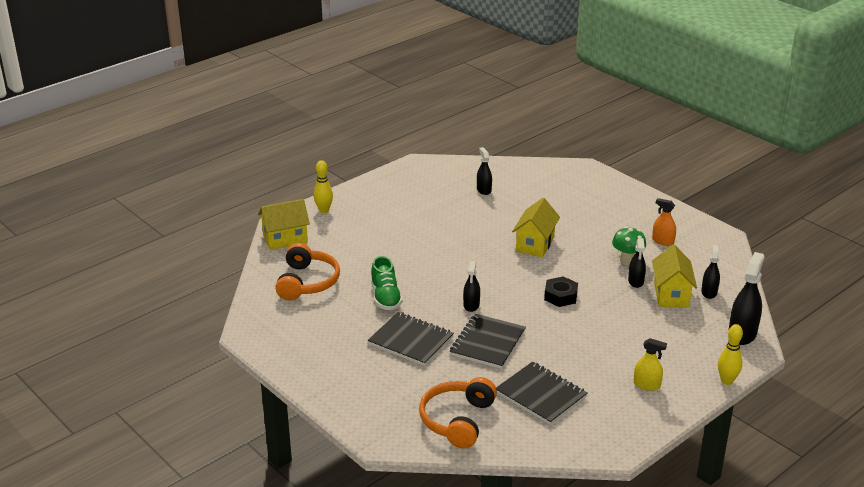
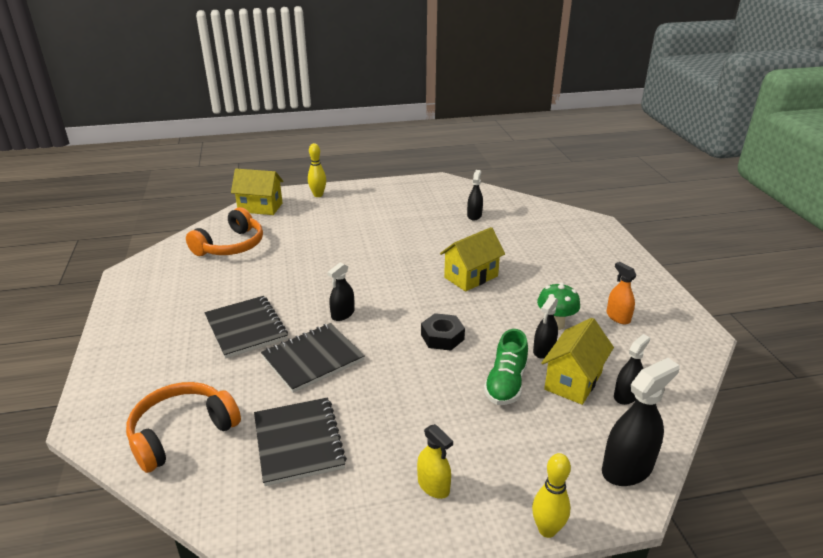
camera: 30 degrees right, 0 degrees up
(386, 297) = (276, 280): green shoe -> green shoe (506, 384)

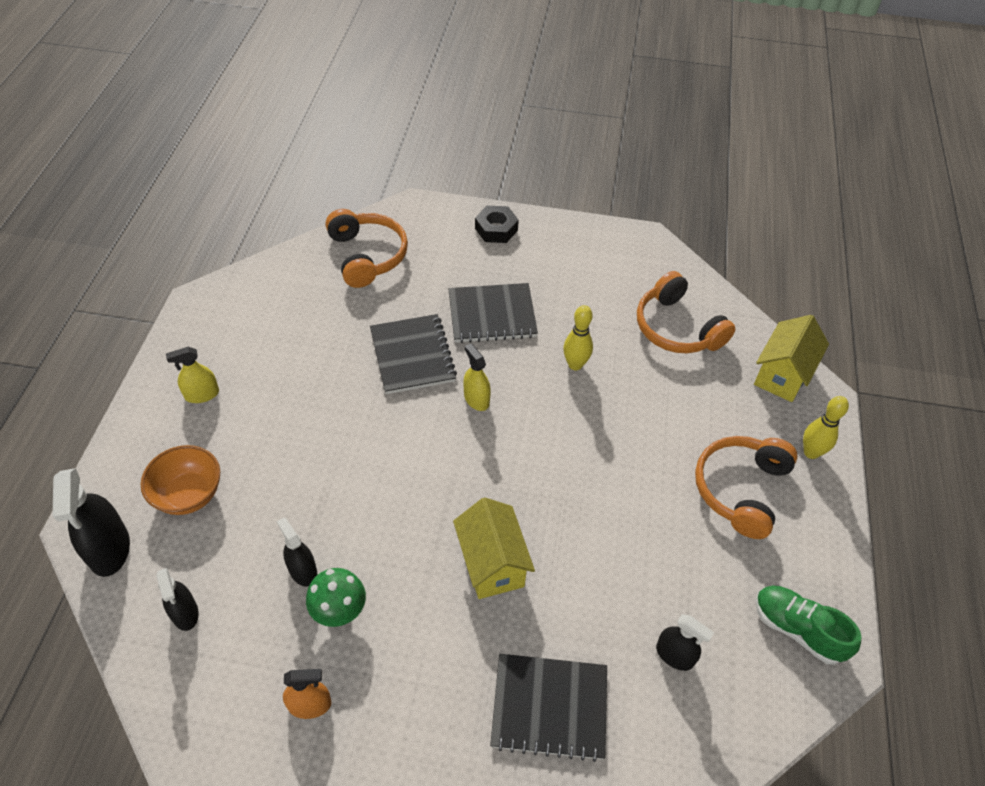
camera: 110 degrees right, 20 degrees up
(298, 442) = (309, 322): black notebook -> black notebook (549, 707)
(342, 314) = (476, 399): black spray bottle -> yellow spray bottle
(358, 210) = (741, 489): none -> orange headphones
(442, 337) = (384, 478): black nut -> black nut (496, 229)
(506, 384) = (276, 504): green shoe -> green shoe (797, 629)
(539, 441) = (189, 494): none -> orange bowl
(547, 530) = (107, 452): yellow bowling pin -> yellow bowling pin (575, 365)
(573, 381) = (239, 572): yellow house -> none

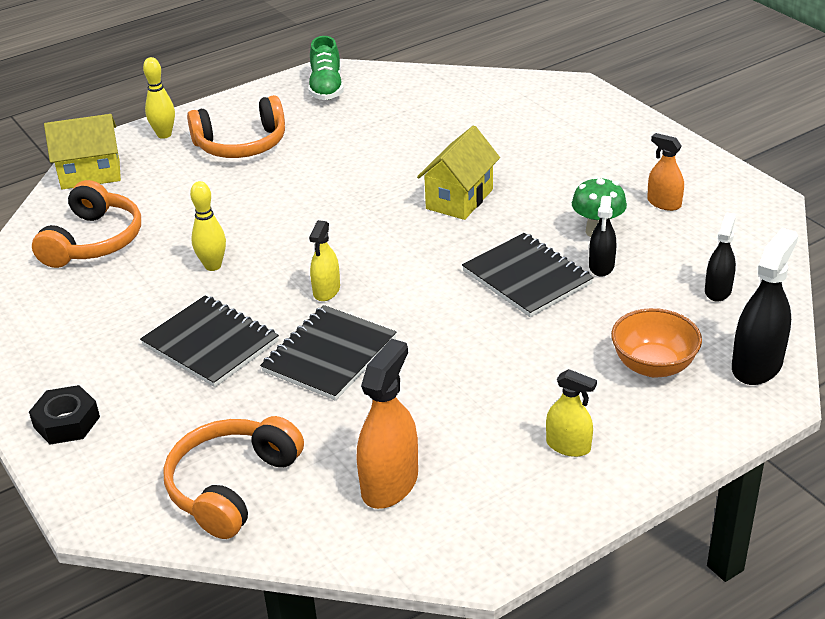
camera: 130 degrees left, 15 degrees down
(286, 308) = (389, 484): none -> orange spray bottle
(549, 707) = (513, 132): black notebook -> black notebook (527, 277)
(674, 655) = (410, 113): black spray bottle -> none

